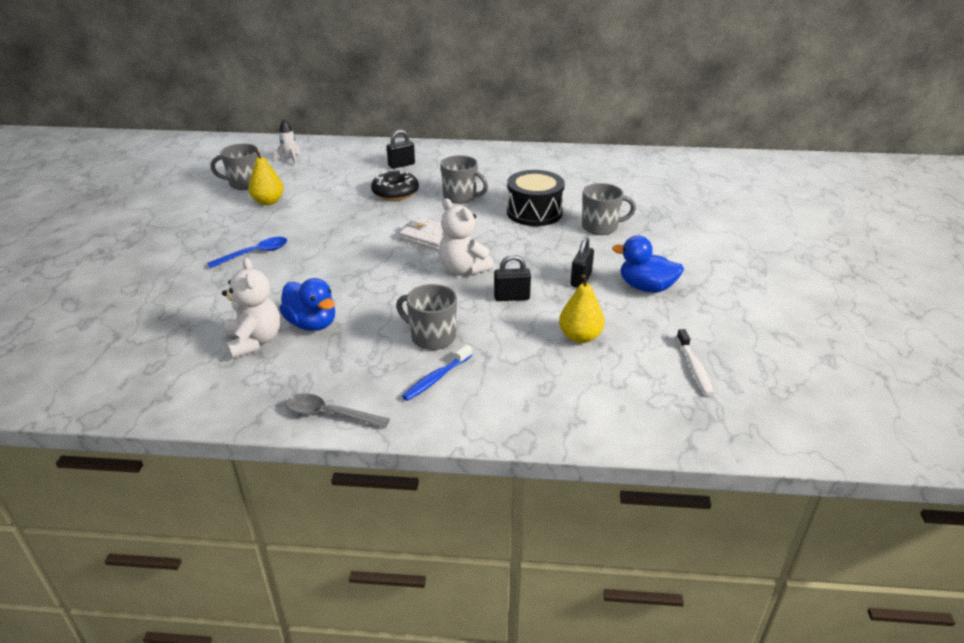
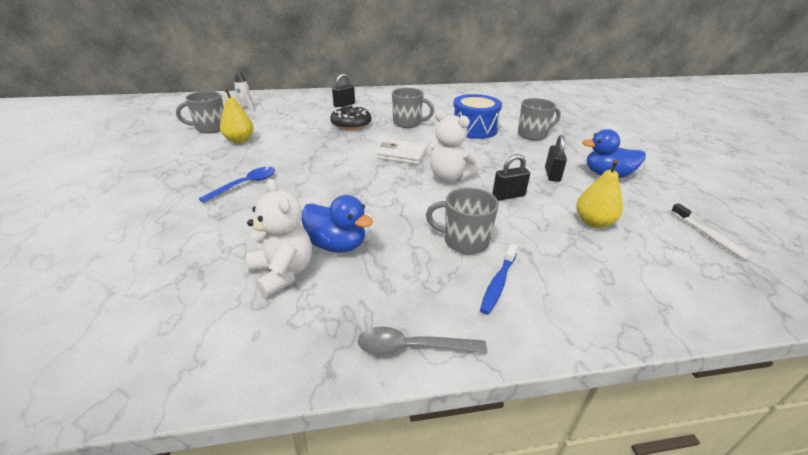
camera: 15 degrees left, 0 degrees up
(534, 212) = (474, 129): black drum -> blue drum

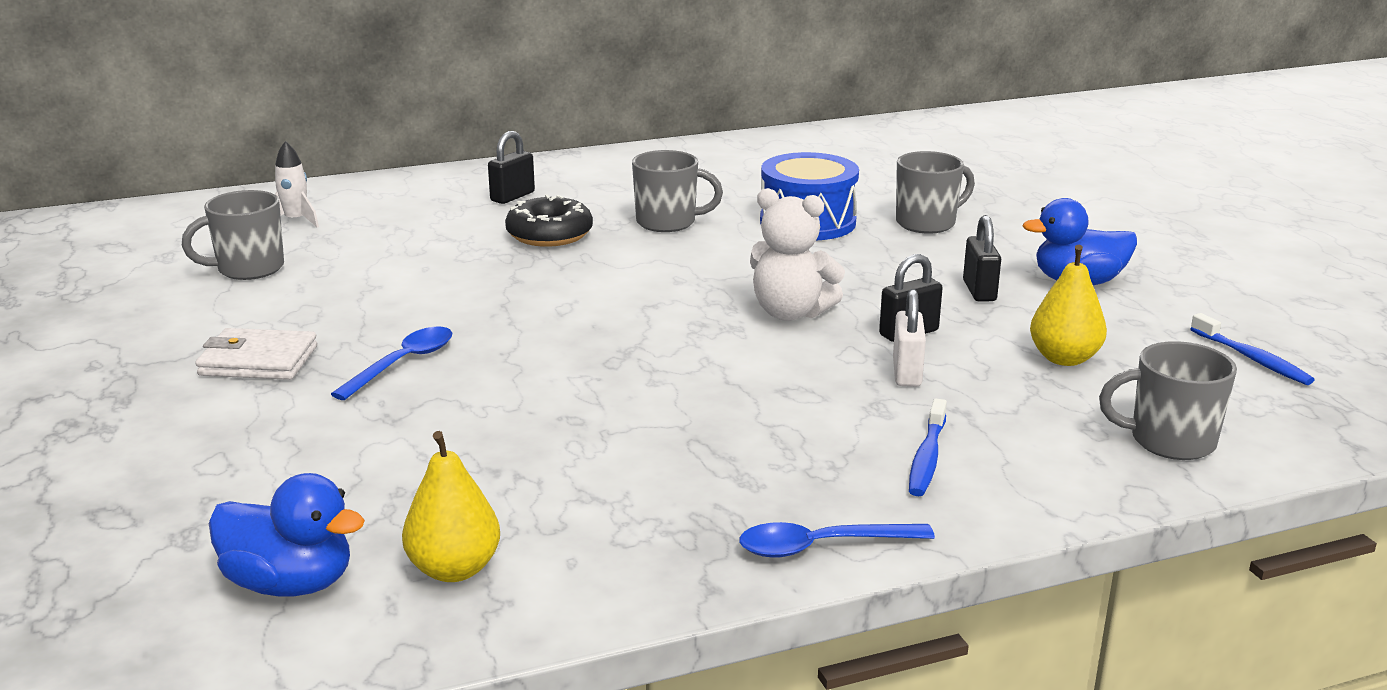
camera: 10 degrees left, 10 degrees down
(239, 140) = (331, 286): yellow pear -> yellow pear (454, 569)
(283, 273) = (565, 484): white teddy bear -> none
(337, 245) = (635, 436): blue duck -> blue duck (290, 584)
(402, 154) = (683, 282): white wallet -> white wallet (258, 361)
(412, 347) = (821, 546): grey spoon -> blue spoon
(464, 241) = (853, 408): grey mug -> grey mug (1169, 441)
(501, 221) = (907, 373): none -> white padlock
(708, 236) = (1252, 359): white toothbrush -> blue toothbrush

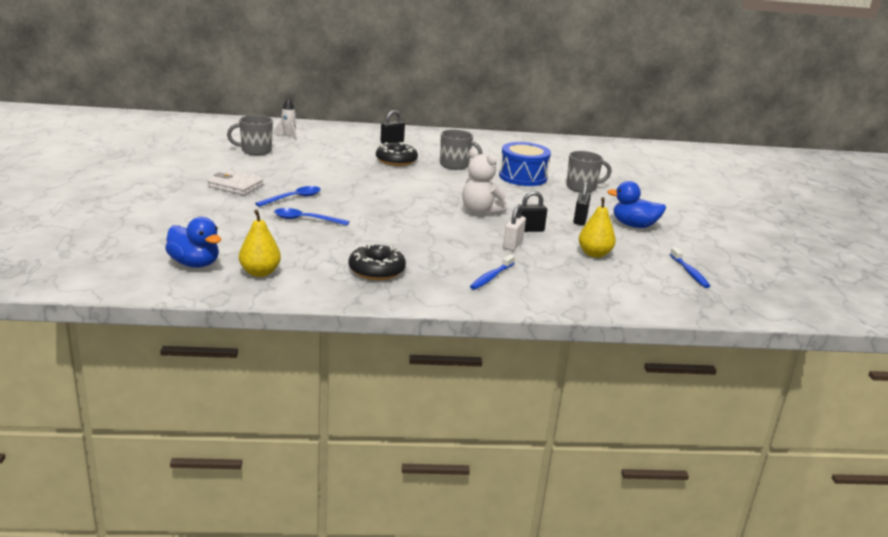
camera: 15 degrees right, 0 degrees up
(696, 499) = (376, 270): none -> black donut
(821, 546) = (415, 297): blue spoon -> blue spoon (305, 220)
(1169, 441) = (612, 294): grey mug -> none

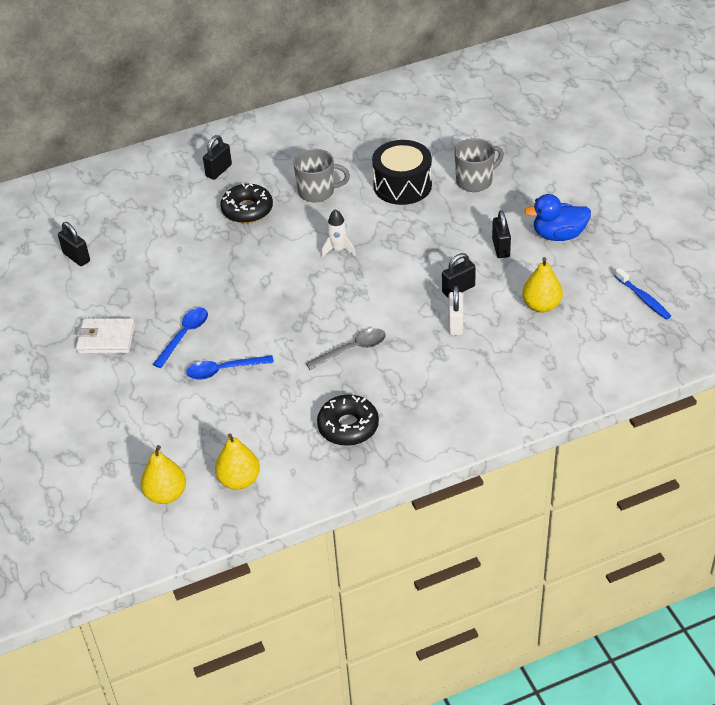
camera: 15 degrees left, 20 degrees up
(194, 264) = (166, 494): blue duck -> yellow pear
(255, 151) = (76, 257): grey mug -> black padlock
(288, 135) = (91, 207): white rocket -> white rocket (338, 250)
(416, 235) = (352, 349): none -> grey spoon
(480, 212) = (393, 276): white teddy bear -> none
(491, 277) = (462, 389): blue toothbrush -> none
(523, 177) = (402, 185): blue drum -> black drum

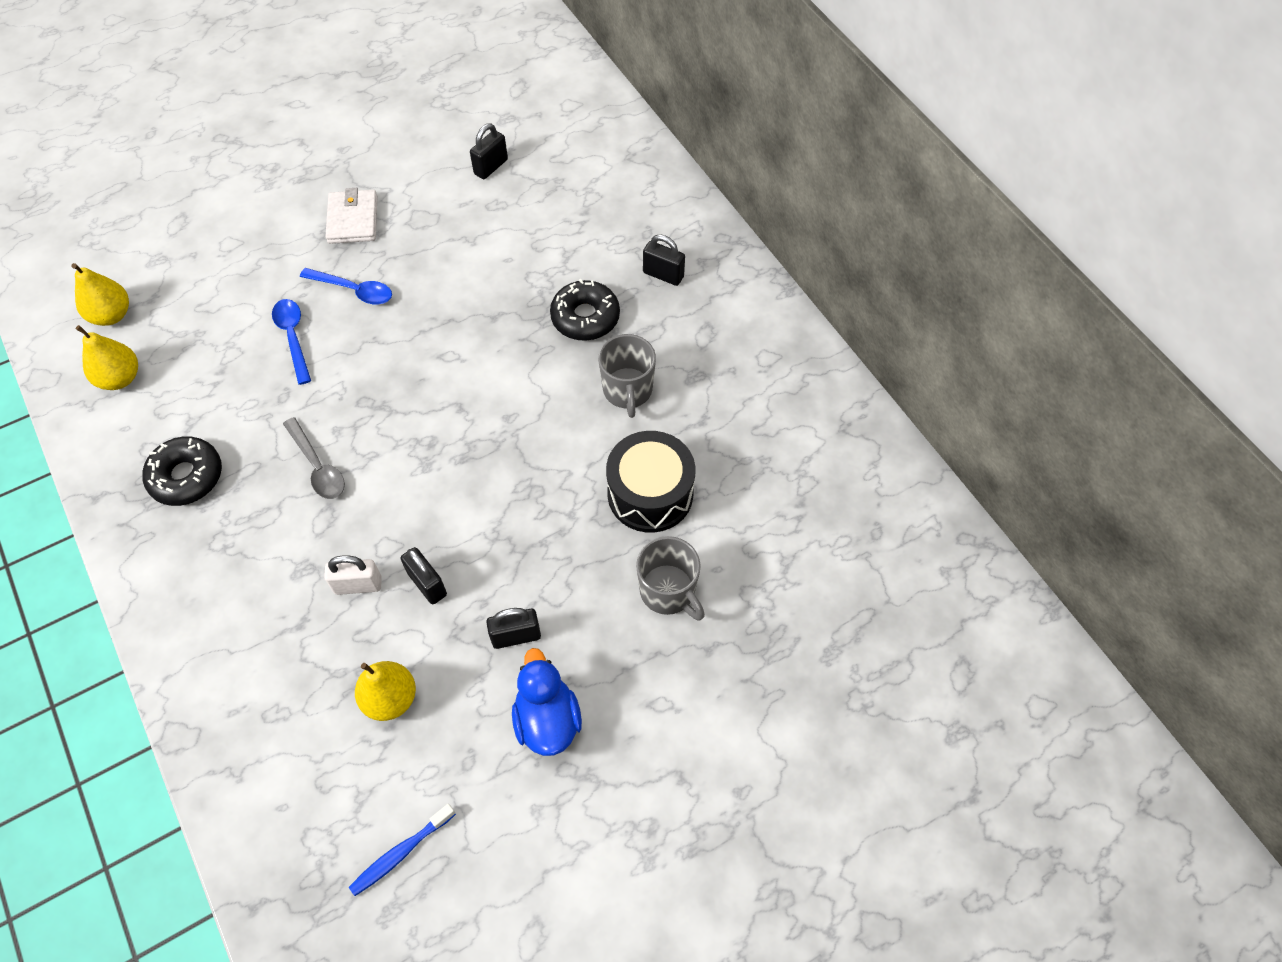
camera: 80 degrees right, 15 degrees up
(338, 250) = (508, 429): white rocket -> none

